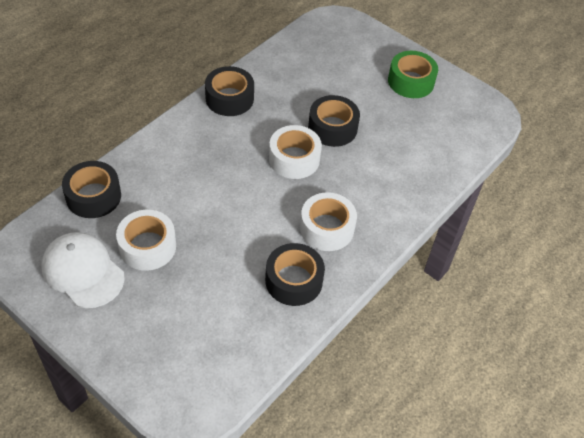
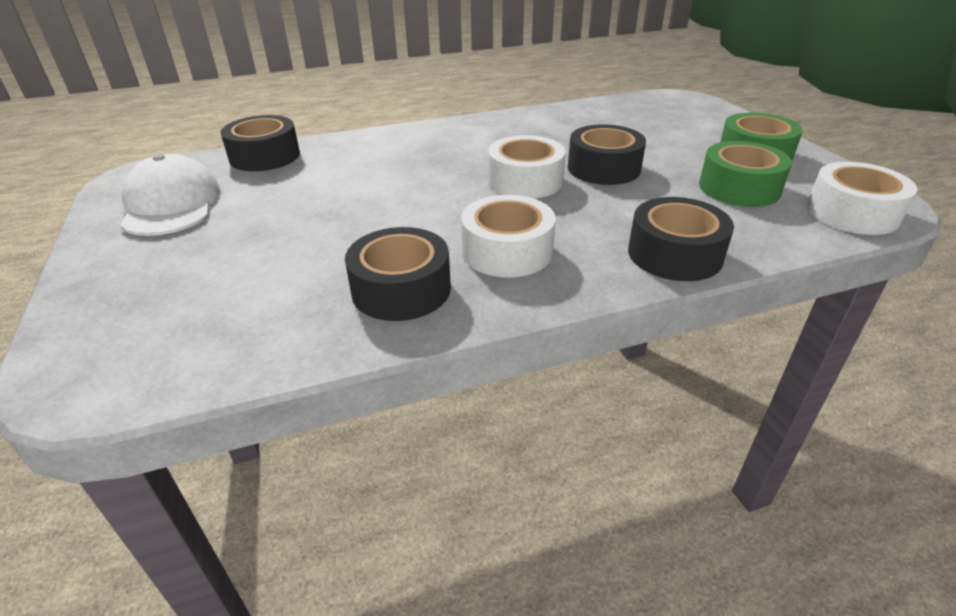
camera: 35 degrees right, 15 degrees down
(147, 246) = (263, 205): white tape -> white tape (852, 213)
(229, 98) = (494, 125): black tape -> black tape (674, 254)
(416, 122) = (739, 188): none -> green tape

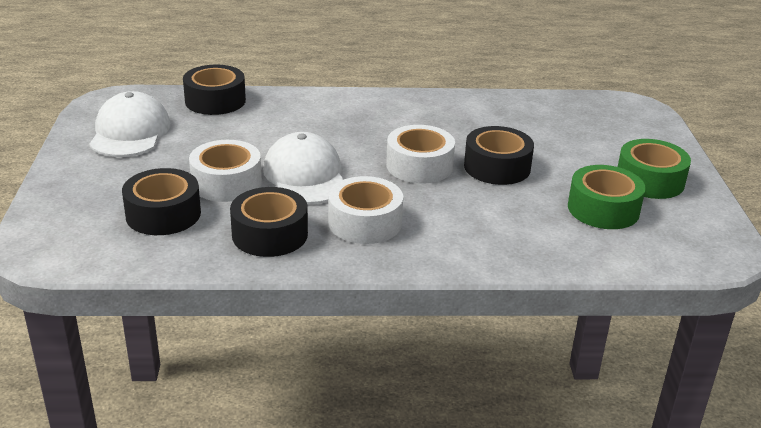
camera: 15 degrees right, 5 degrees down
(407, 213) = (305, 176): none -> white cap
(674, 254) = (495, 252): black tape -> black tape (163, 214)
(852, 213) = (683, 251): white tape -> white tape (226, 183)

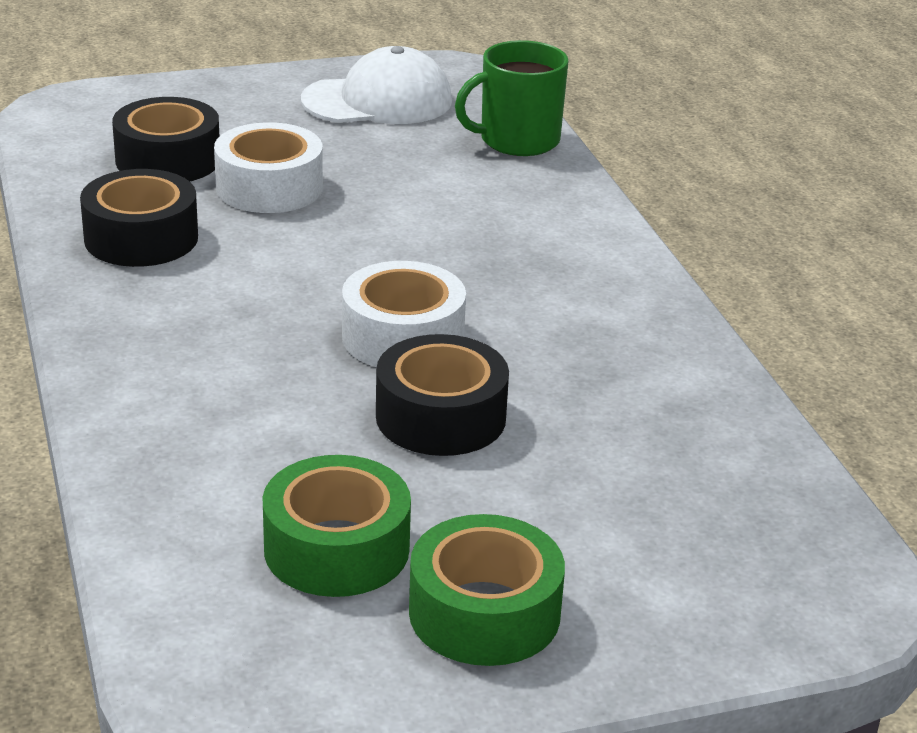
camera: 75 degrees right, 0 degrees up
(215, 101) = (517, 140): black tape -> green mug
(305, 176) = (318, 242): white cap -> none
(365, 222) = (199, 306): white tape -> none

